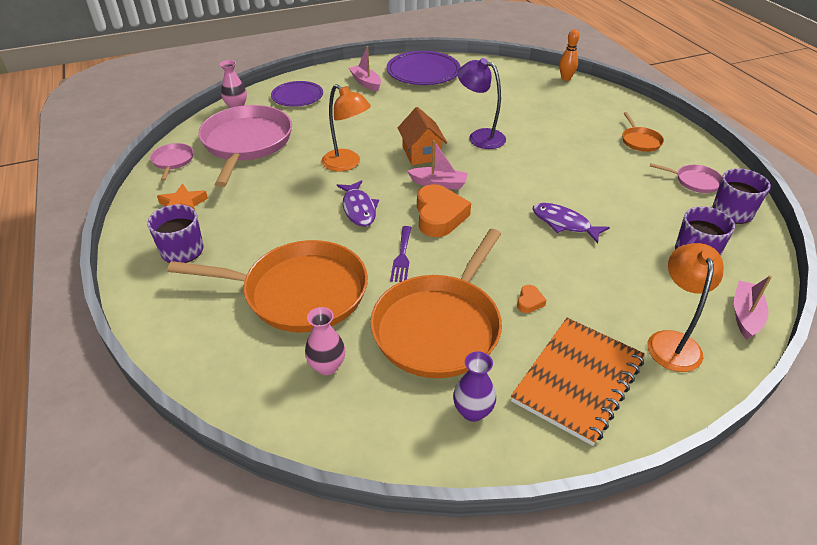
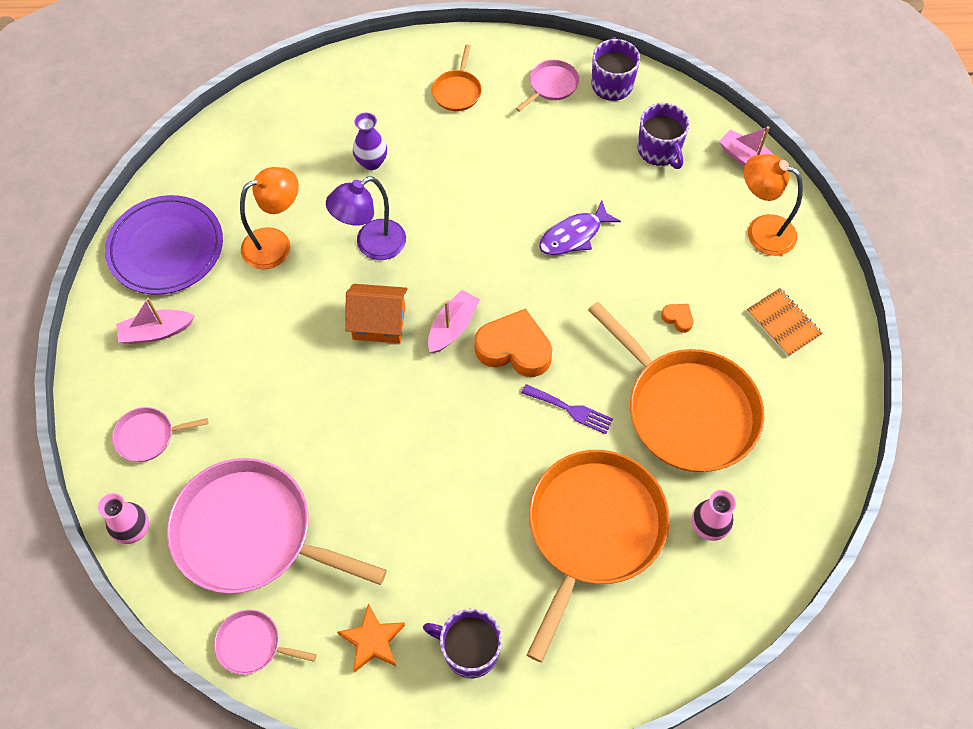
camera: 70 degrees left, 20 degrees up
(297, 96) = (148, 436): purple plate -> pink pan
(347, 164) = (364, 416): orange lamp -> orange lamp (276, 244)
(358, 209) = (466, 429): purple fish -> none
(472, 411) = (794, 419): purple vase -> purple vase (371, 162)
(566, 78) = (279, 92): orange bowling pin -> none
(578, 380) = (783, 323): orange notebook -> orange notebook, size x0.55
(640, 141) = (457, 91): orange pan -> orange pan turned 90 degrees clockwise

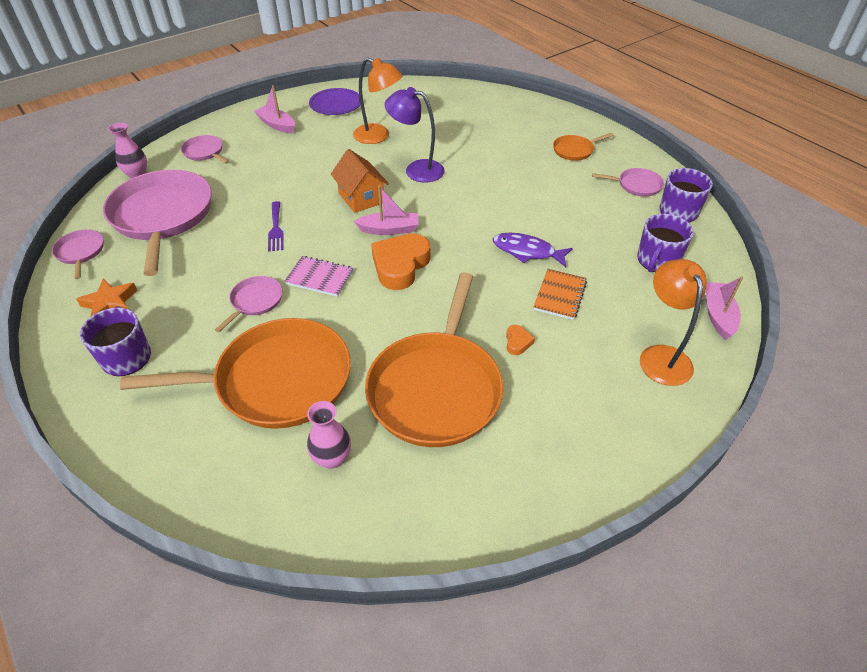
camera: 55 degrees right, 15 degrees down
(166, 248) = (336, 104): purple plate -> purple plate, size x0.66
(371, 162) = (477, 143): purple vase -> none
(471, 500) = (255, 301): none -> pink pan
(479, 427) = (319, 277): none -> pink notebook
(514, 348) = (400, 265): orange heart -> orange heart turned 135 degrees counterclockwise
(570, 410) = (375, 318): purple fork -> purple fork (276, 229)
(783, 323) = (587, 416): orange notebook -> orange notebook (560, 295)

